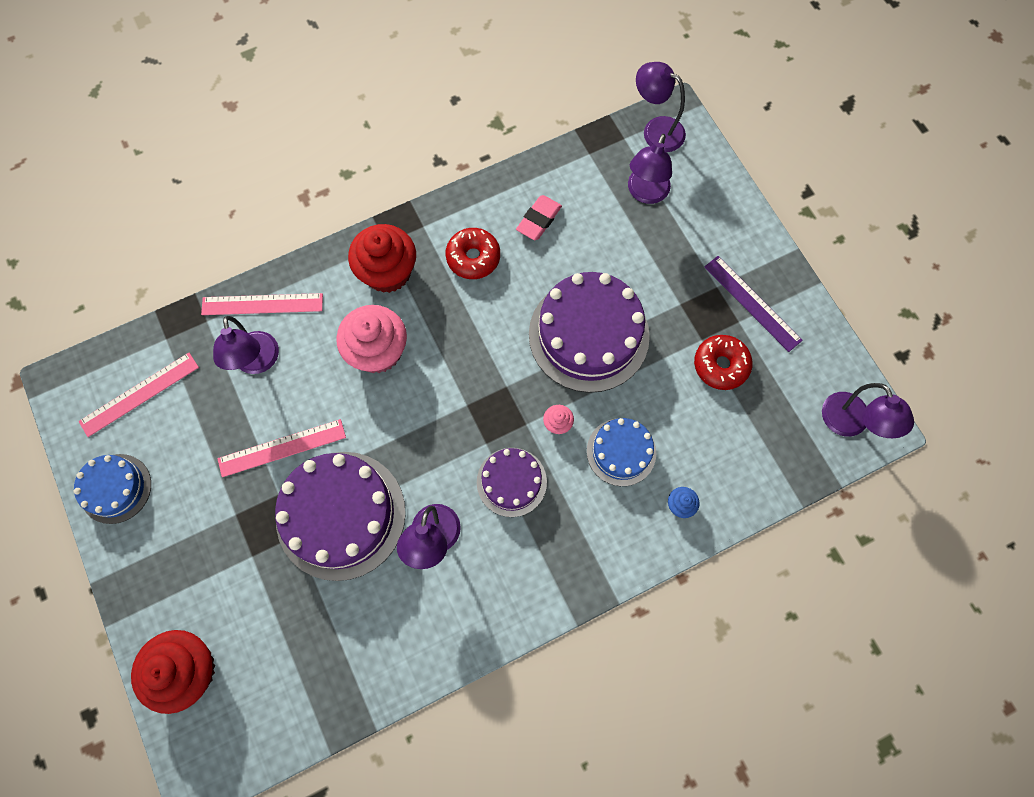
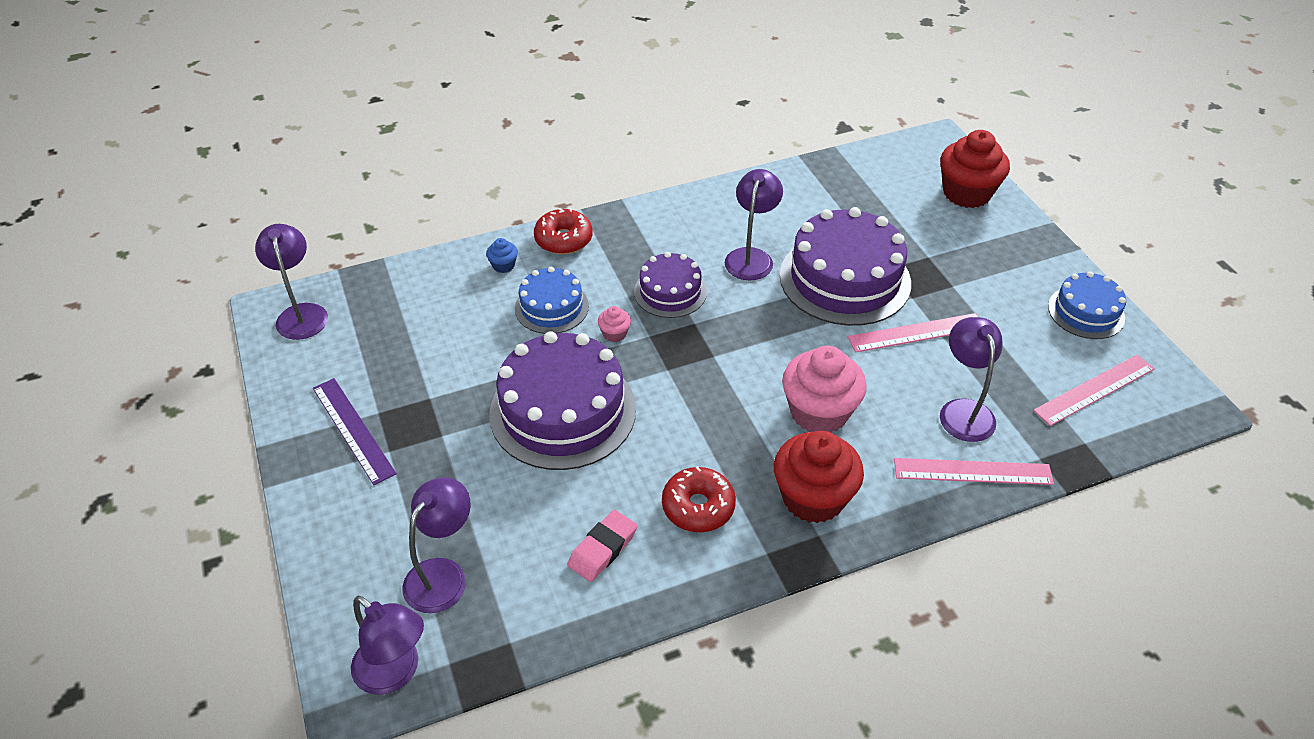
camera: 175 degrees left, 25 degrees down
(720, 365) = (417, 372): red donut -> red donut (563, 239)

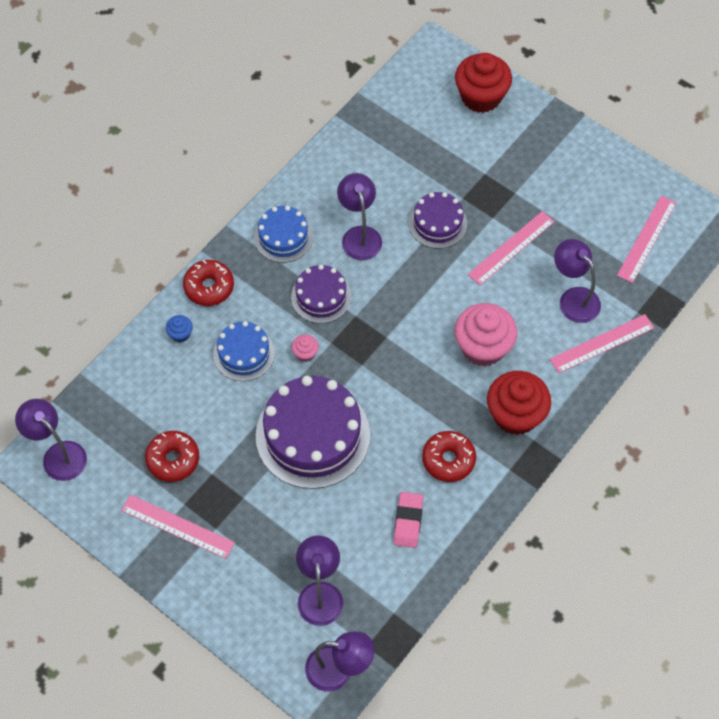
camera: 30 degrees left, 15 degrees up
(353, 430) = (177, 526): purple ruler -> pink ruler
(402, 367) = (173, 459): none -> red donut
(845, 279) = (437, 223): purple cake -> purple cake, size x0.55
(1086, 312) = (613, 173): blue cake -> blue cake (283, 237)

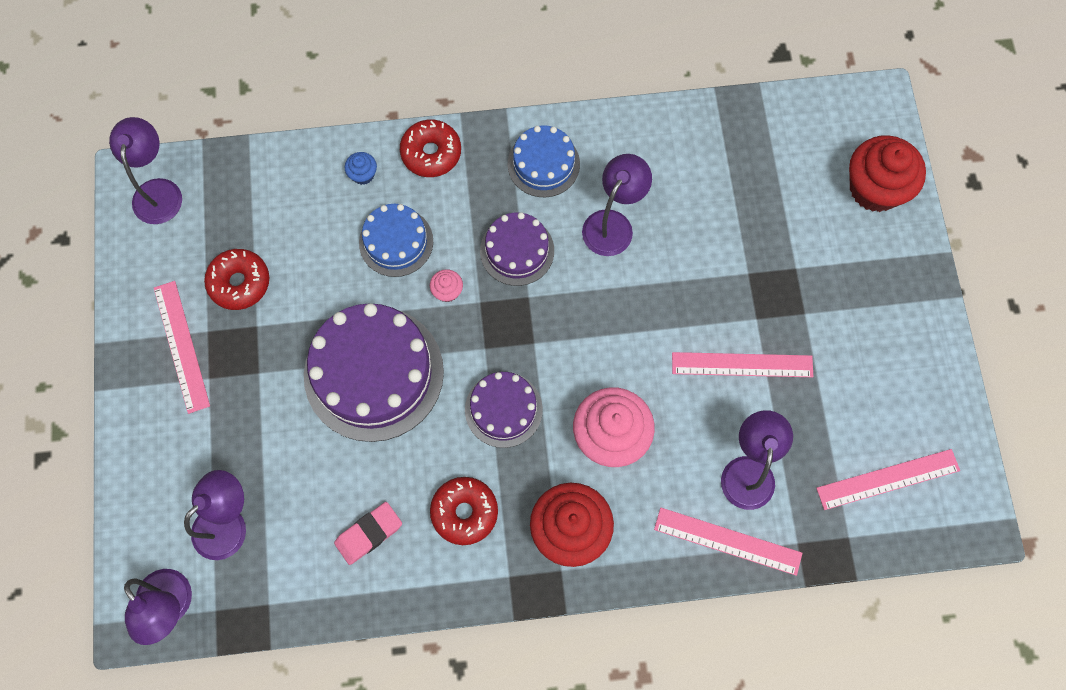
camera: 45 degrees right, 10 degrees up
(437, 223) = (697, 277): purple cake -> purple cake (503, 409)

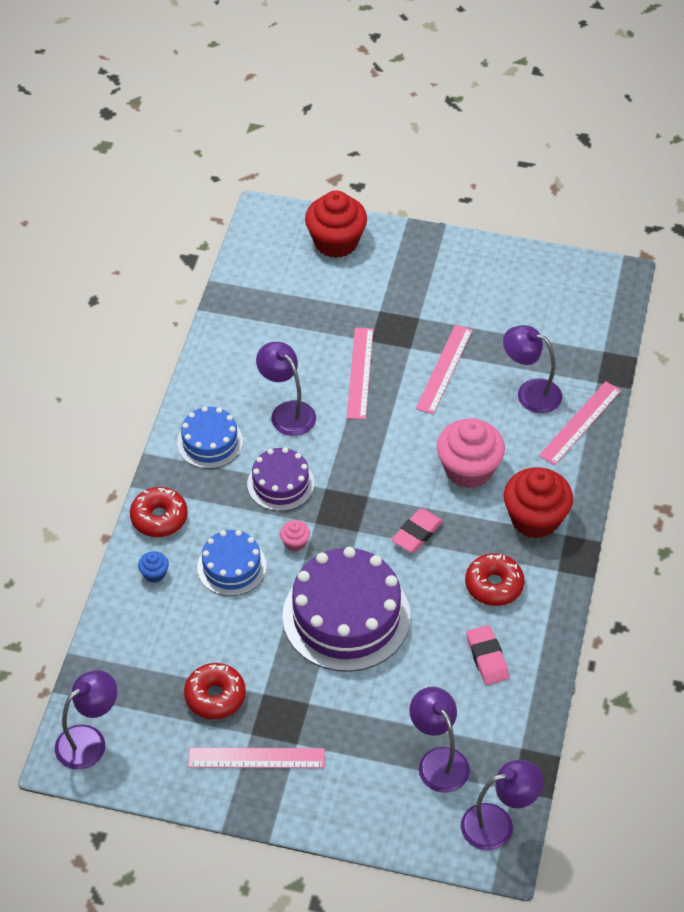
camera: 70 degrees left, 20 degrees down
(158, 191) = (89, 740): purple lamp -> purple lamp turned 120 degrees clockwise
(503, 409) = (417, 533): purple cake -> pink eraser
(888, 479) = (568, 314): pink ruler -> pink ruler (360, 373)

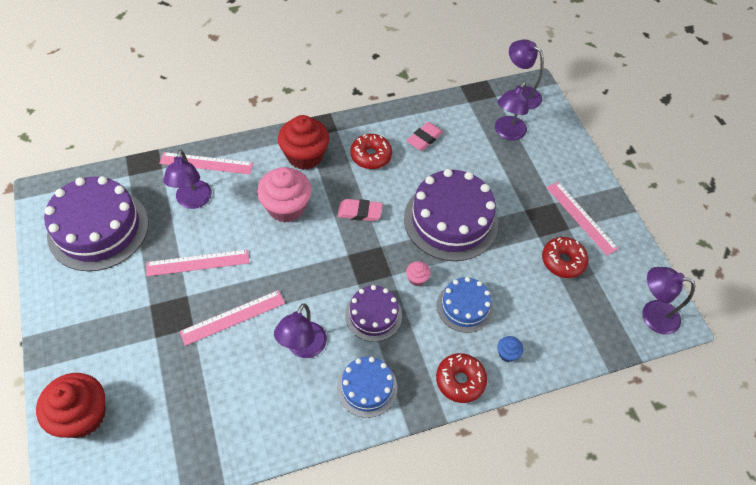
camera: 125 degrees left, 5 degrees up
(541, 306) = (98, 229): none -> purple cake

